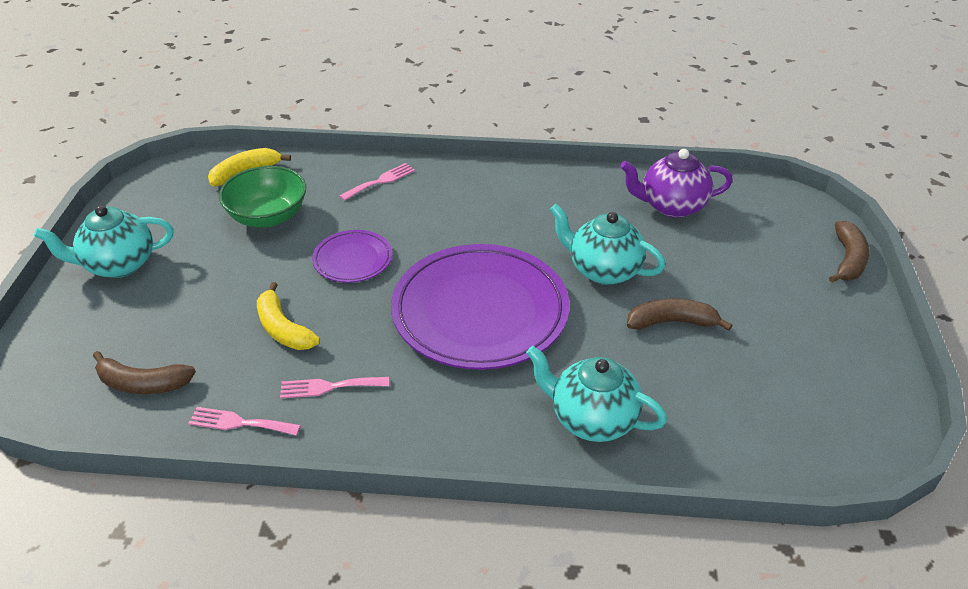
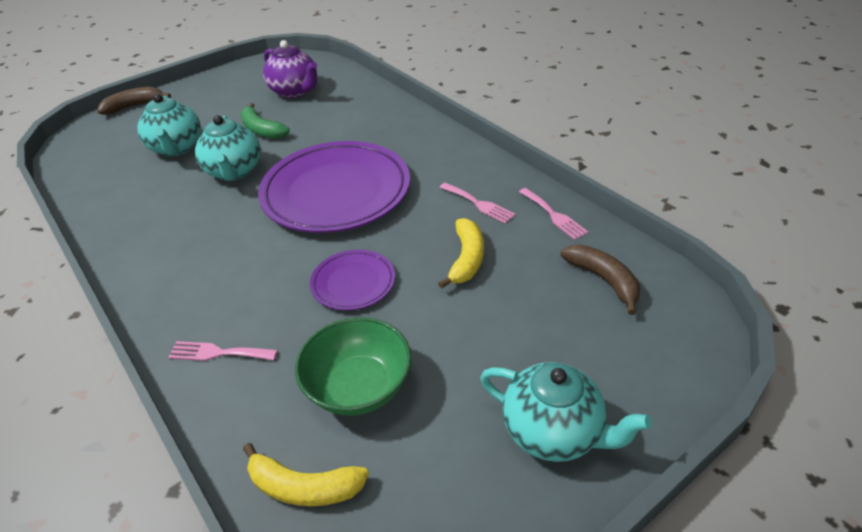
camera: 130 degrees left, 0 degrees up
(591, 419) = (373, 119): turquoise teapot -> turquoise teapot (177, 148)
(671, 206) = (120, 181): purple teapot -> purple teapot (295, 91)
(672, 322) = (262, 130): brown banana -> green banana

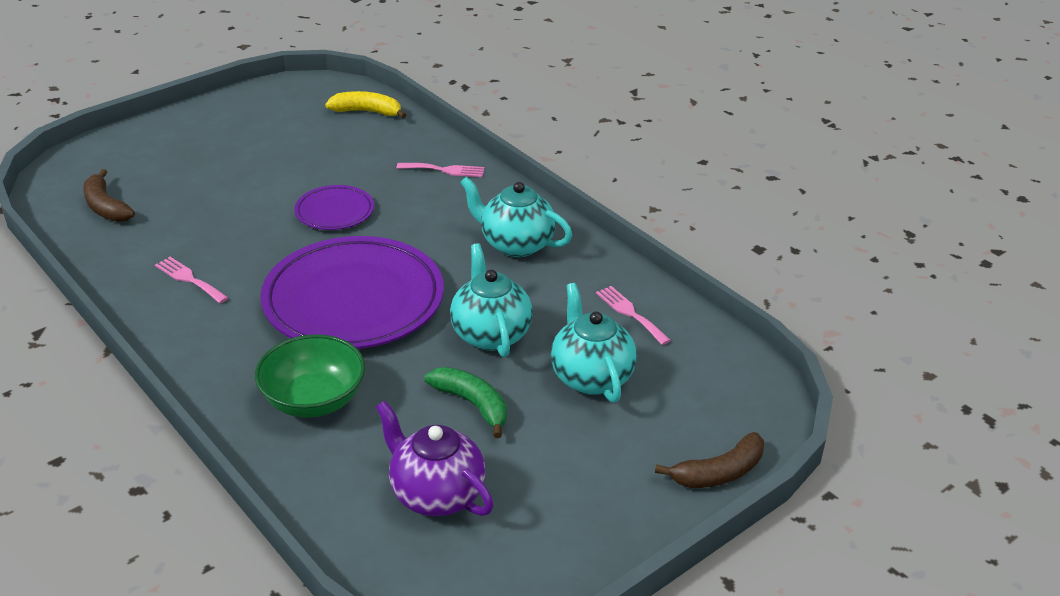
camera: 175 degrees right, 5 degrees down
(359, 387) = (332, 150): green bowl -> green bowl (314, 400)
(466, 259) = (223, 227): yellow banana -> none
(553, 215) = (114, 264): pink fork -> pink fork (630, 313)
(554, 432) = (202, 128): turquoise teapot -> turquoise teapot (515, 244)

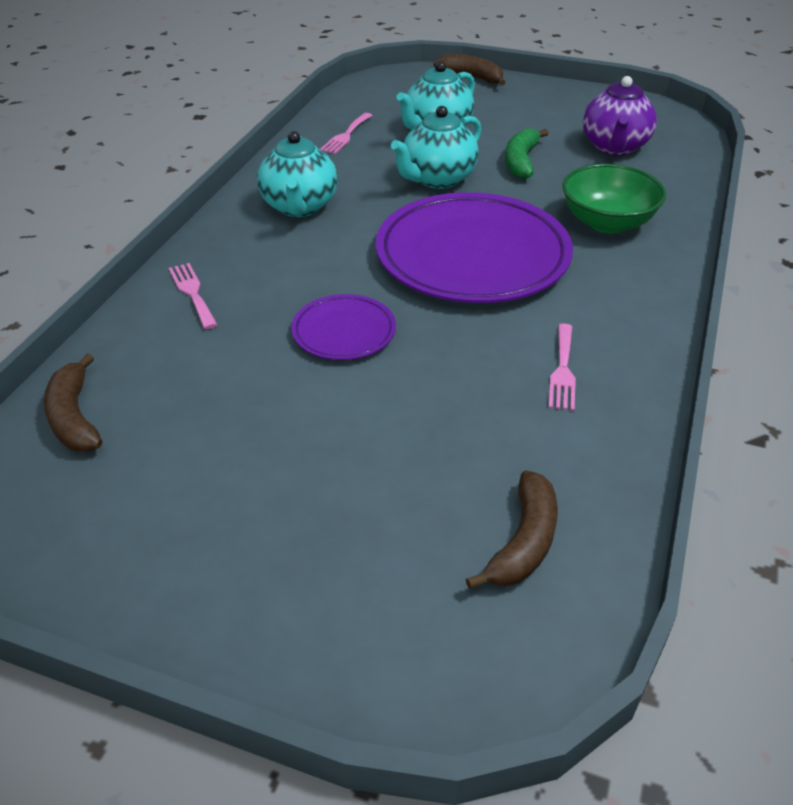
camera: 120 degrees left, 5 degrees up
(367, 112) = (74, 417): yellow banana -> brown banana

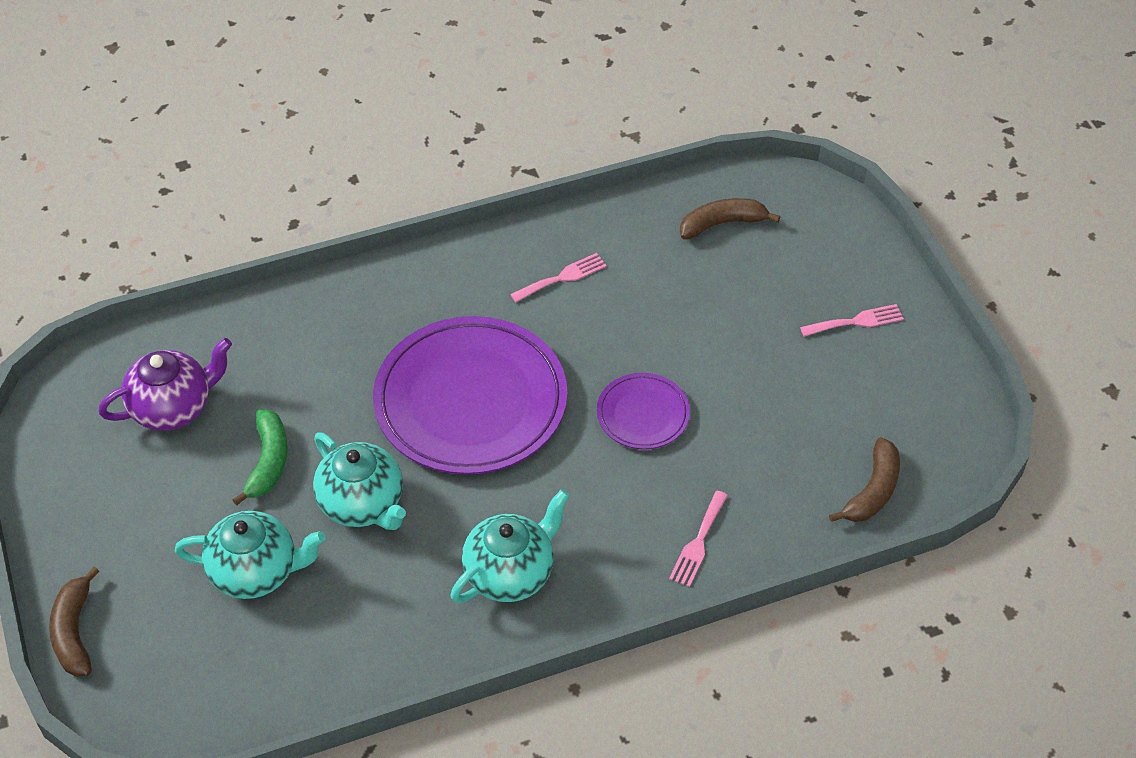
camera: 130 degrees left, 10 degrees up
(346, 135) = (336, 645): pink fork -> pink fork (856, 321)
(437, 179) = (363, 504): turquoise teapot -> turquoise teapot turned 45 degrees clockwise
(521, 161) = (268, 462): green banana -> green banana turned 60 degrees counterclockwise
(607, 222) = (335, 345): green bowl -> none

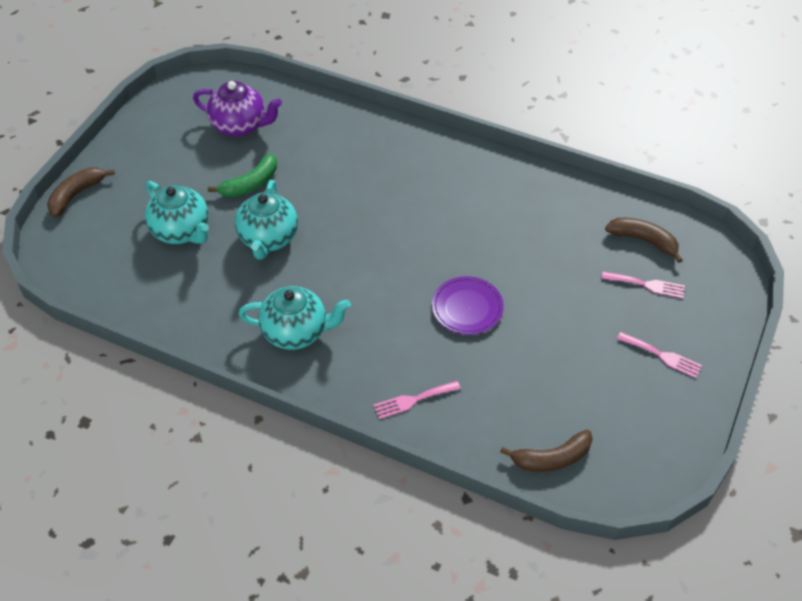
camera: 45 degrees right, 0 degrees up
(470, 401) = (383, 230): purple plate -> none
(562, 277) = (511, 203): pink fork -> pink fork (646, 285)

